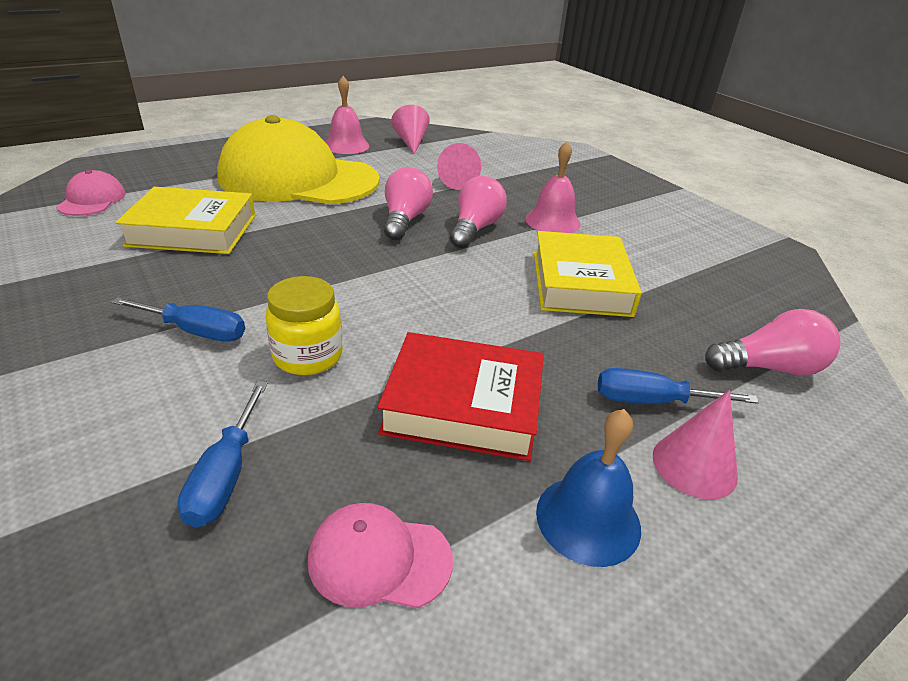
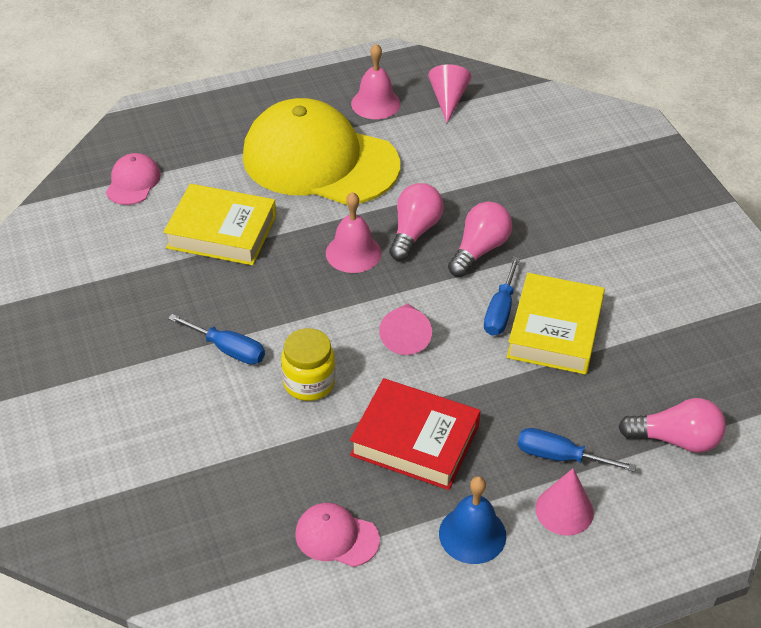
camera: 15 degrees right, 10 degrees up
(225, 475) = (250, 470): blue screwdriver -> blue screwdriver (500, 311)
(455, 181) = (480, 173): pink cone -> pink cone (405, 336)
(552, 221) = (561, 245): pink bell -> pink bell (353, 253)

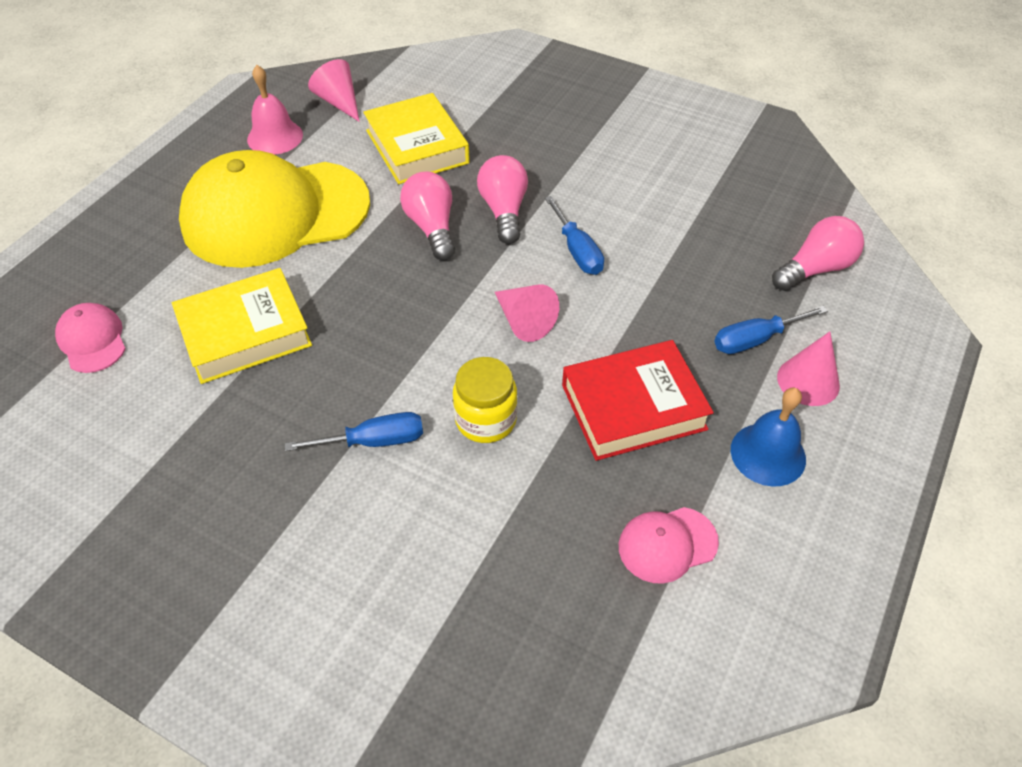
camera: 40 degrees left, 5 degrees up
(353, 253) = (397, 277): pink bell -> none
(554, 330) = (636, 240): yellow book -> yellow book (417, 147)

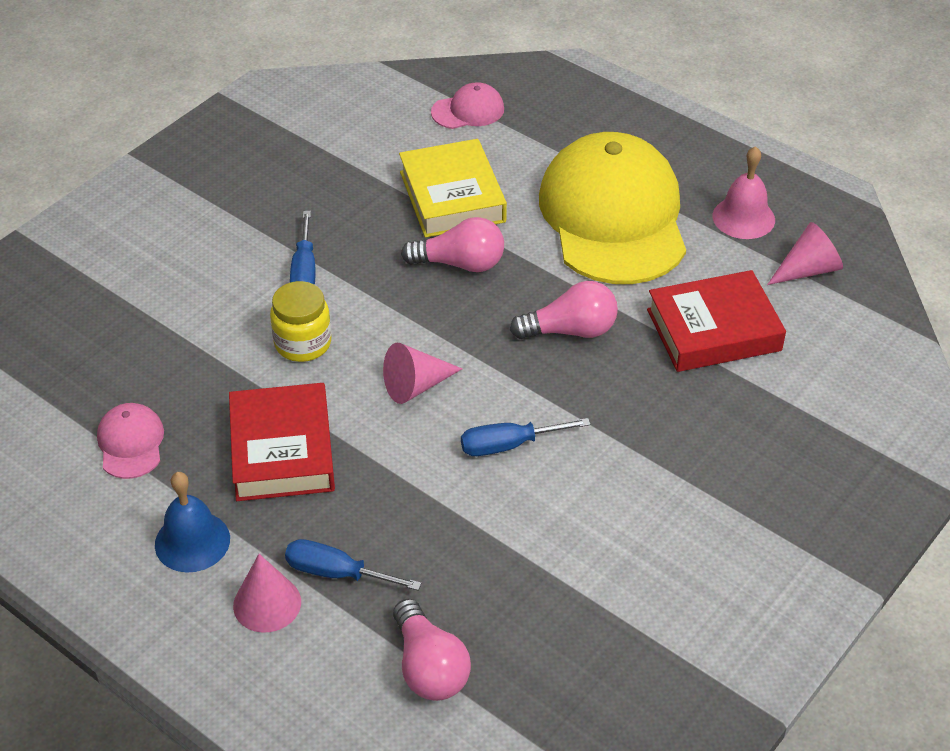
camera: 100 degrees right, 5 degrees down
(417, 147) = (713, 330): yellow book -> red book
(504, 211) = (587, 392): pink light bulb -> pink light bulb (460, 263)
(755, 340) = (336, 573): blue screwdriver -> blue screwdriver turned 60 degrees counterclockwise

